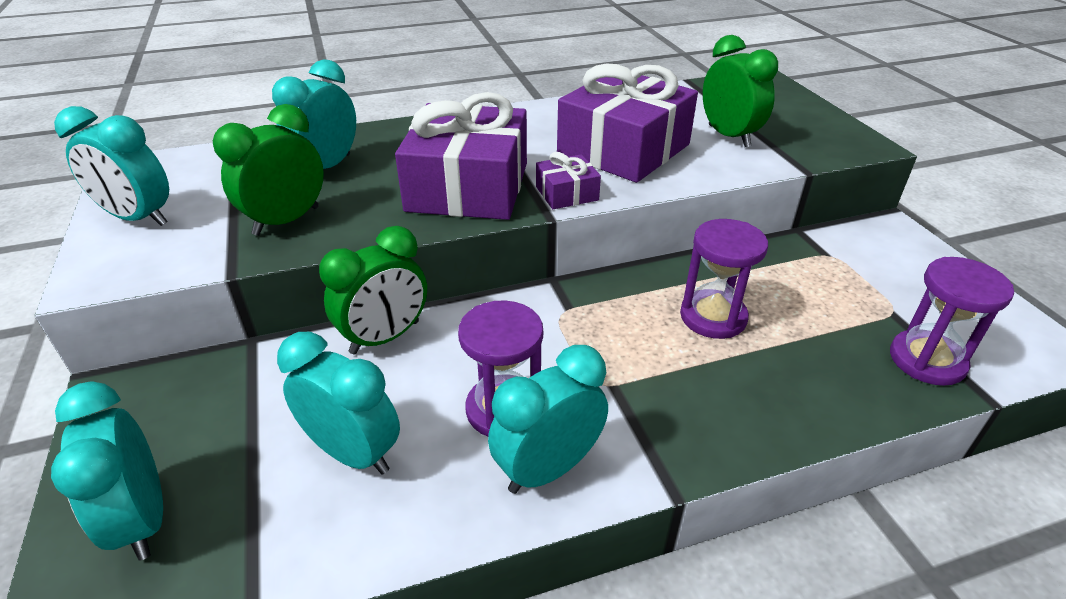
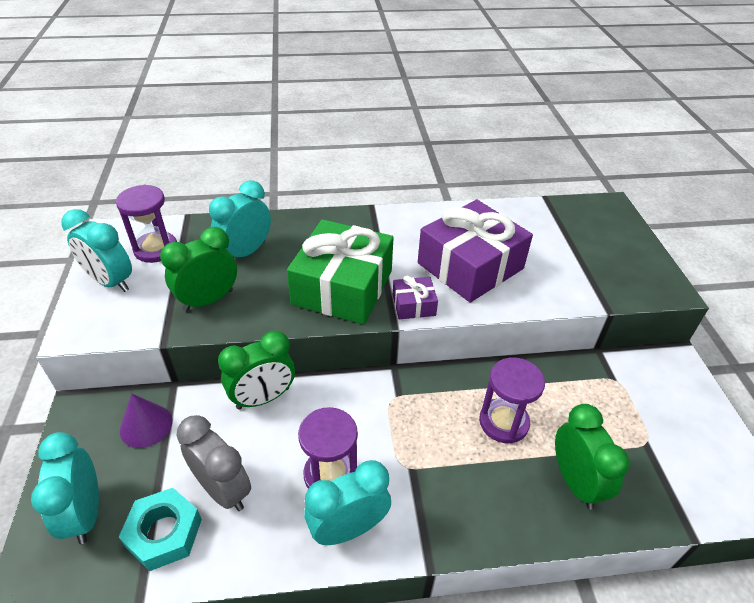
camera: 10 degrees right, 5 degrees up
(219, 394) = (146, 425): none -> purple cone
(274, 522) = (164, 533): none -> turquoise nut
(353, 453) = (223, 490): turquoise clock -> grey clock
(468, 187) = (342, 287): purple gift -> green gift
(728, 136) = (558, 264): green clock -> green clock (575, 482)
(927, 360) = (656, 491): purple hourglass -> purple hourglass (156, 249)

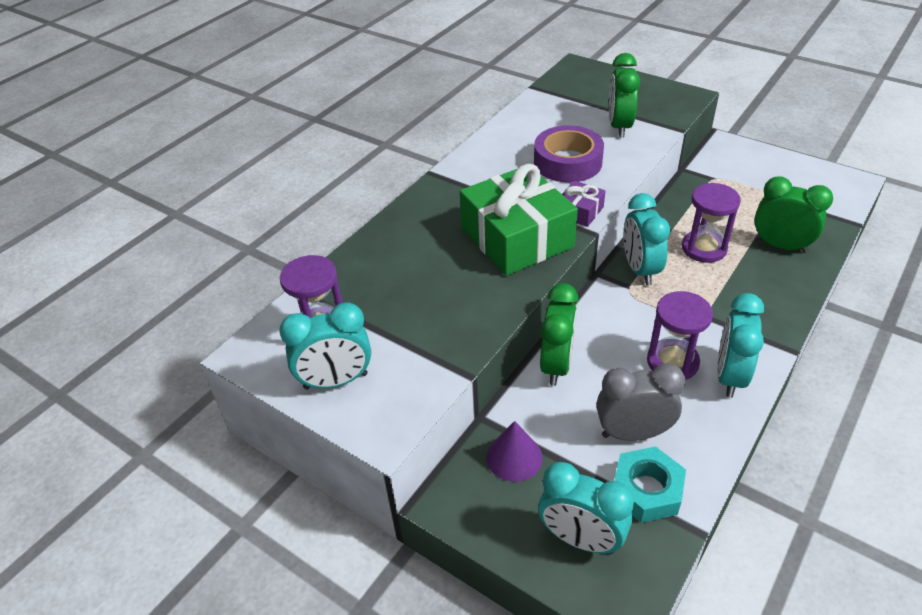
camera: 45 degrees left, 0 degrees up
(208, 300) = (443, 323): green clock -> green clock (619, 127)
(246, 252) = (402, 272): turquoise clock -> turquoise clock (640, 270)
(470, 266) = (567, 162): purple gift -> purple tape

